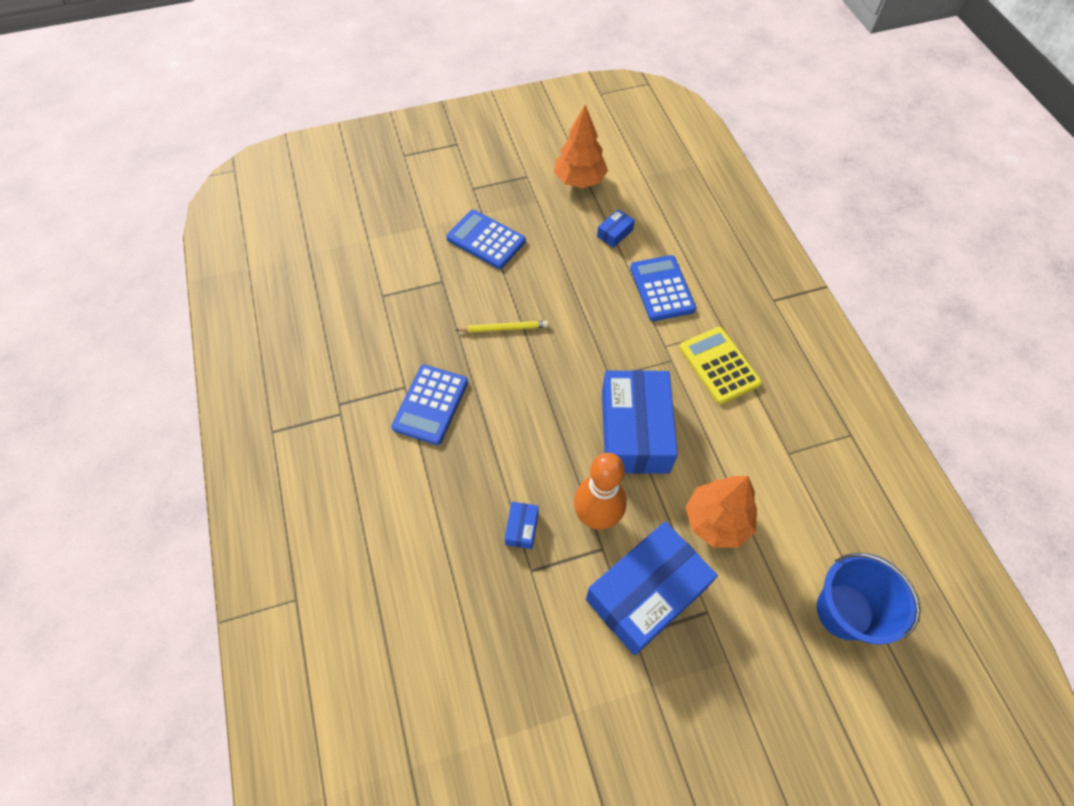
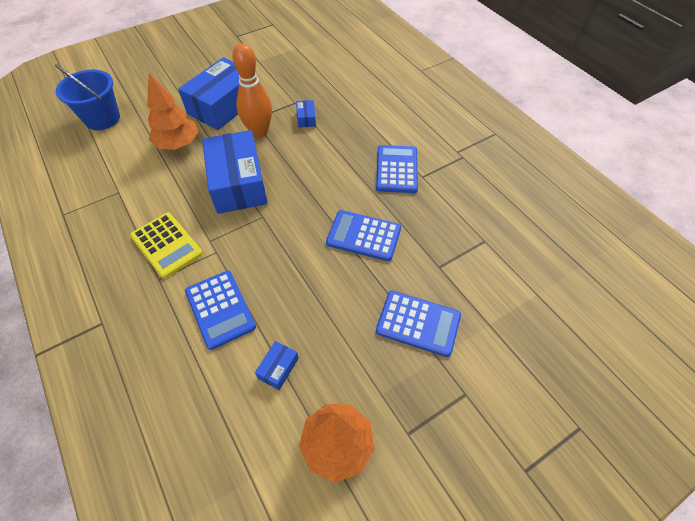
camera: 165 degrees right, 5 degrees down
(504, 328) = (363, 236): yellow pencil -> blue calculator

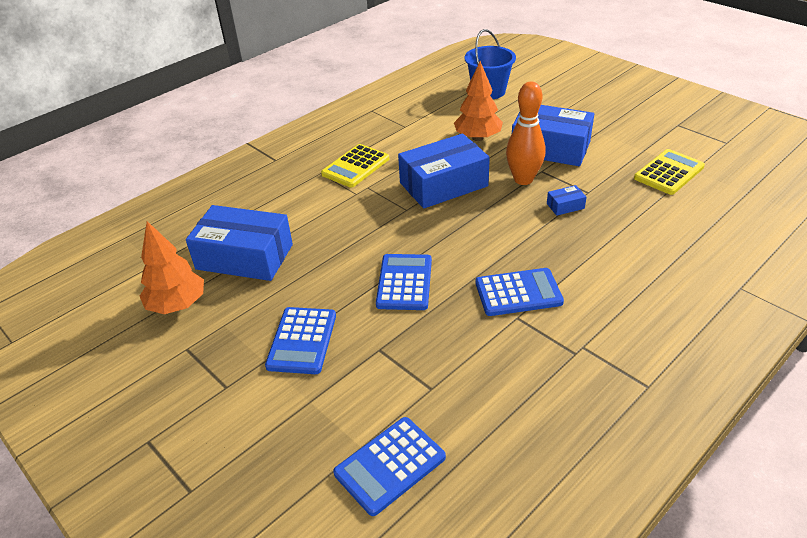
camera: 80 degrees right, 15 degrees down
(220, 309) = (297, 211): blue calculator -> blue calculator (390, 465)
(278, 368) = (244, 257): blue box -> blue box, size x2.48
(293, 59) = (669, 173): none -> yellow calculator

